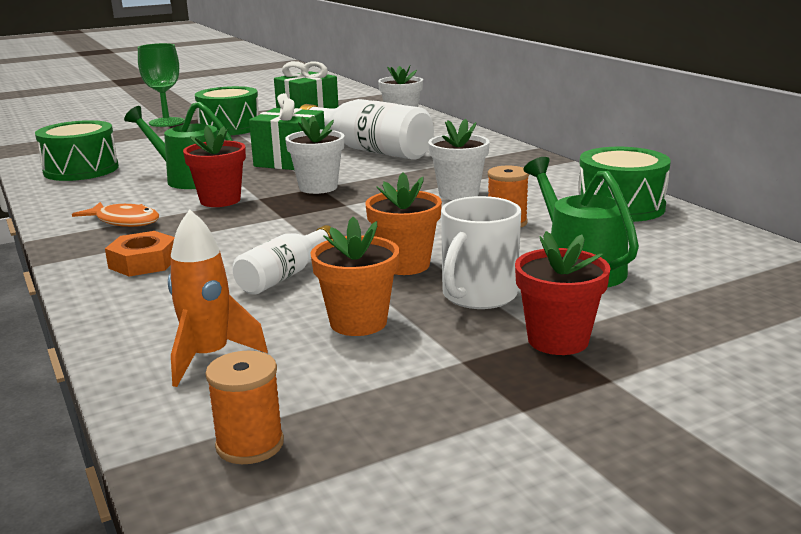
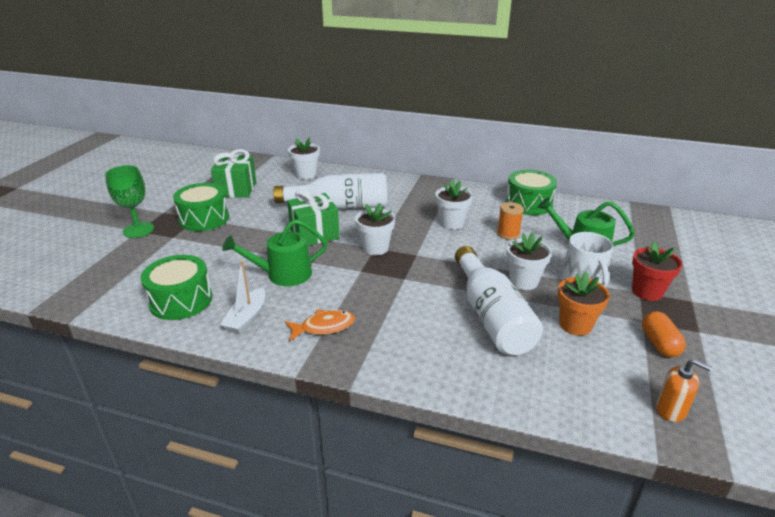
camera: 45 degrees left, 10 degrees up
(91, 195) = (247, 318): none -> white boat
(143, 262) = (407, 348): orange nut -> none
(209, 357) = (567, 382): orange rocket -> none
(220, 200) = (343, 283): red flower pot -> none
(250, 444) = (671, 410): orange spool -> orange soap dispenser
(285, 275) = (491, 316): white bottle -> white bottle, size x1.83
(405, 265) = (523, 281): orange flower pot -> white flower pot
(419, 389) = (659, 344): none -> orange capsule

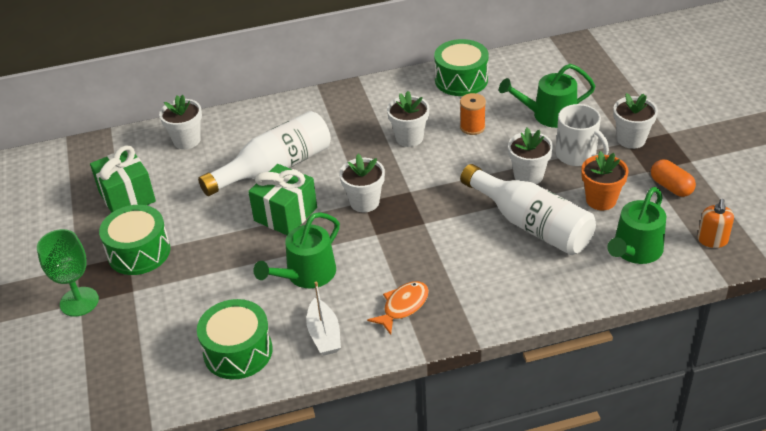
camera: 30 degrees left, 10 degrees up
(574, 380) = (635, 250): none -> green watering can
(647, 292) = (631, 139): red flower pot -> white flower pot
(671, 410) = (712, 240): orange soap dispenser -> orange soap dispenser turned 105 degrees clockwise

